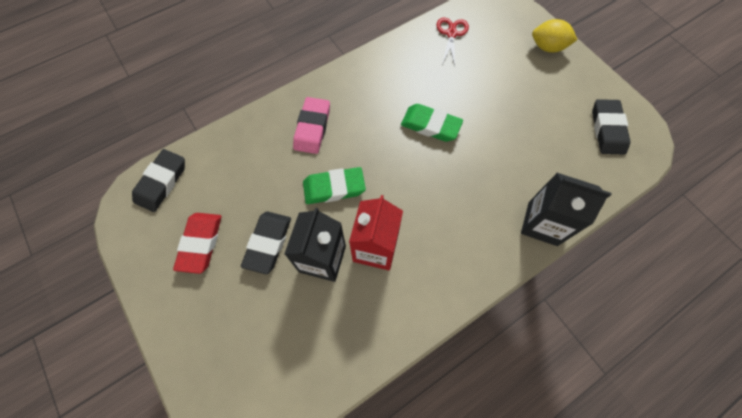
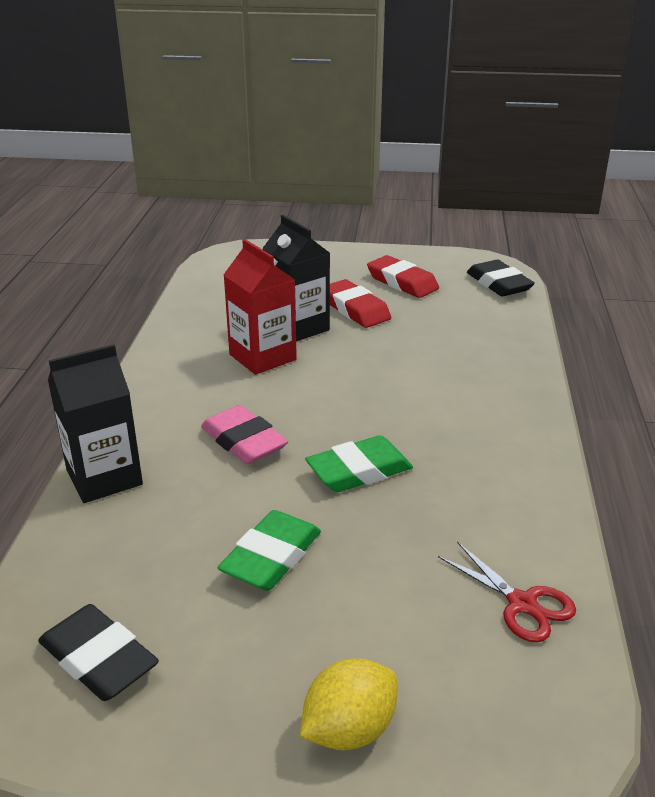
camera: 130 degrees right, 35 degrees down
(268, 243) = (355, 309): black eraser -> red eraser
(312, 128) = (469, 382): pink eraser -> pink eraser (244, 441)
(334, 188) = (365, 363): green eraser -> green eraser (271, 557)

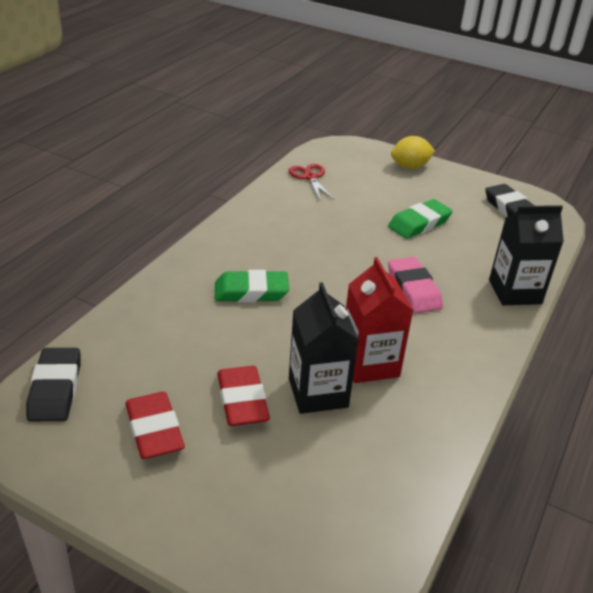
camera: 160 degrees left, 5 degrees up
(359, 471) = (346, 249): green eraser -> green eraser (251, 291)

